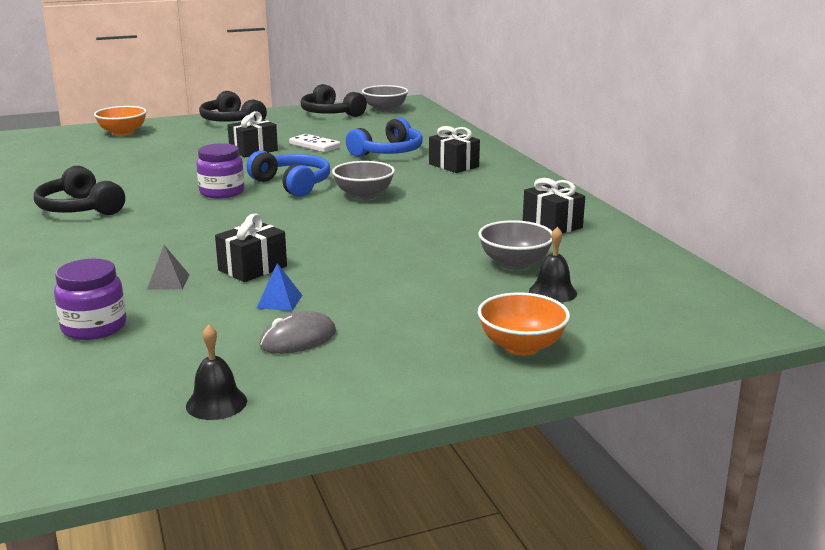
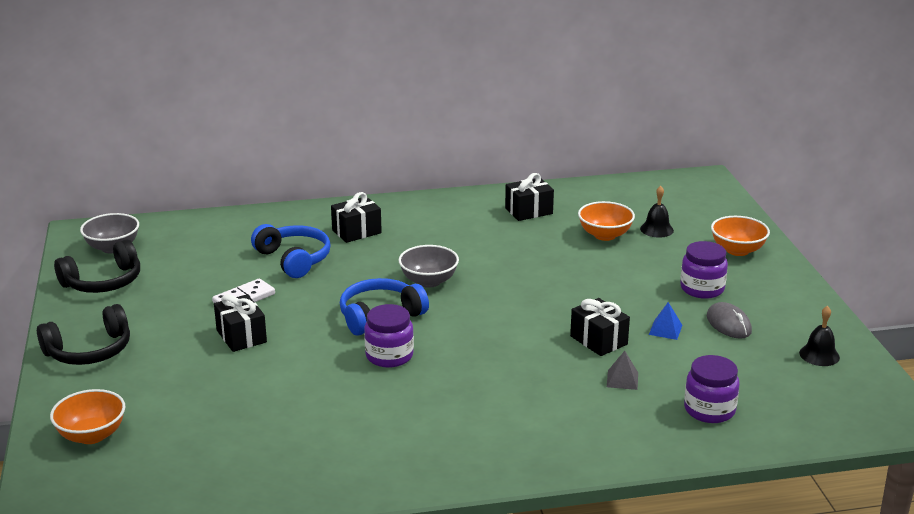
camera: 80 degrees left, 5 degrees up
(80, 208) = (411, 443): black headphones -> none
(391, 322) = (702, 289): none -> purple jar
(514, 263) = (605, 235): grey bowl -> orange bowl

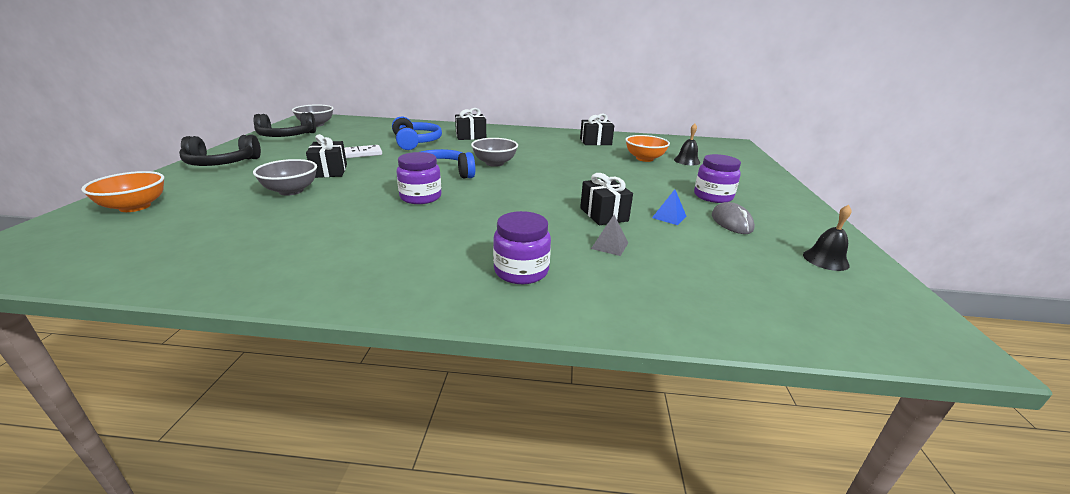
camera: 15 degrees right, 0 degrees up
(234, 377) = (291, 191): none -> grey bowl
(709, 410) = (691, 287): purple jar -> purple jar (521, 271)
(737, 250) = (751, 179): orange bowl -> none

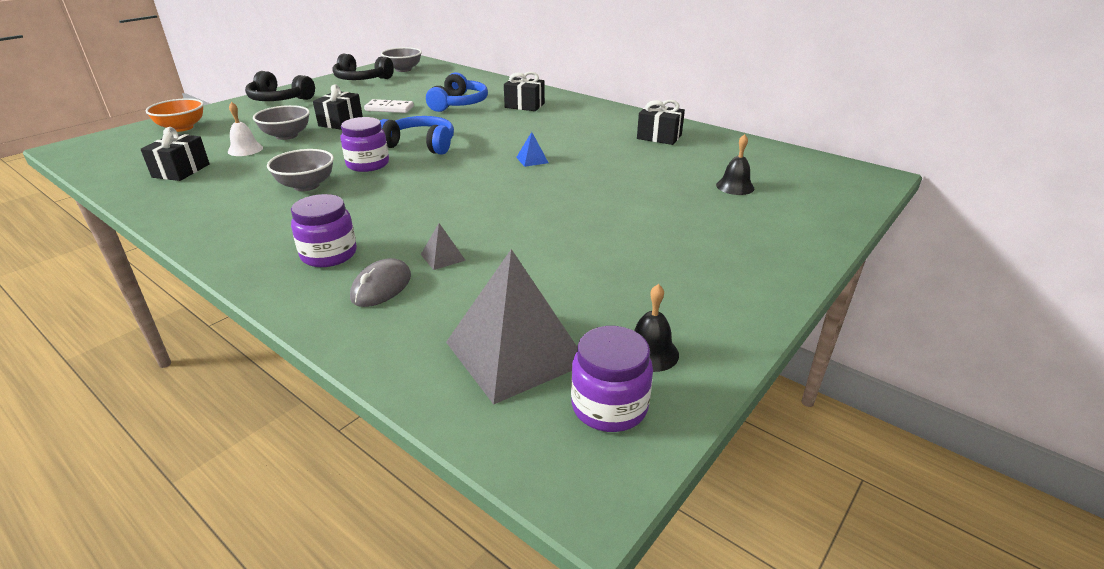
camera: 35 degrees right, 5 degrees up
(264, 211) = (245, 149): none -> white bell
(494, 163) = (493, 142): grey bowl -> grey bowl (306, 185)
(604, 214) = (498, 225): black gift -> black gift (181, 171)
(644, 159) = (680, 171): orange bowl -> none
(669, 217) = (563, 247): blue pyramid -> blue pyramid (532, 160)
(713, 196) = (670, 239): purple jar -> purple jar (609, 406)
(731, 222) = (626, 275): grey mouse -> grey mouse (381, 287)
(770, 288) = (515, 352): none -> grey pyramid

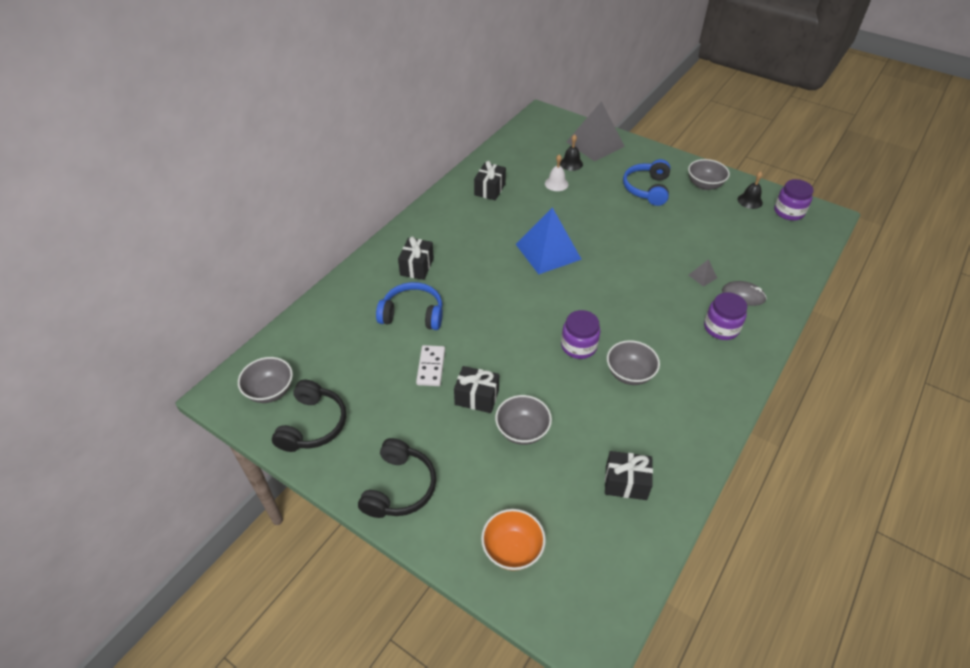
camera: 95 degrees left, 15 degrees up
(245, 149) = (565, 452): white bell -> white bell (556, 183)
(420, 145) = (529, 321): blue headphones -> blue headphones (647, 189)
(515, 352) = (770, 239): grey pyramid -> grey pyramid (595, 144)
(532, 160) = (548, 251): blue pyramid -> blue pyramid, size x2.46
(700, 302) = (704, 185): none -> grey bowl

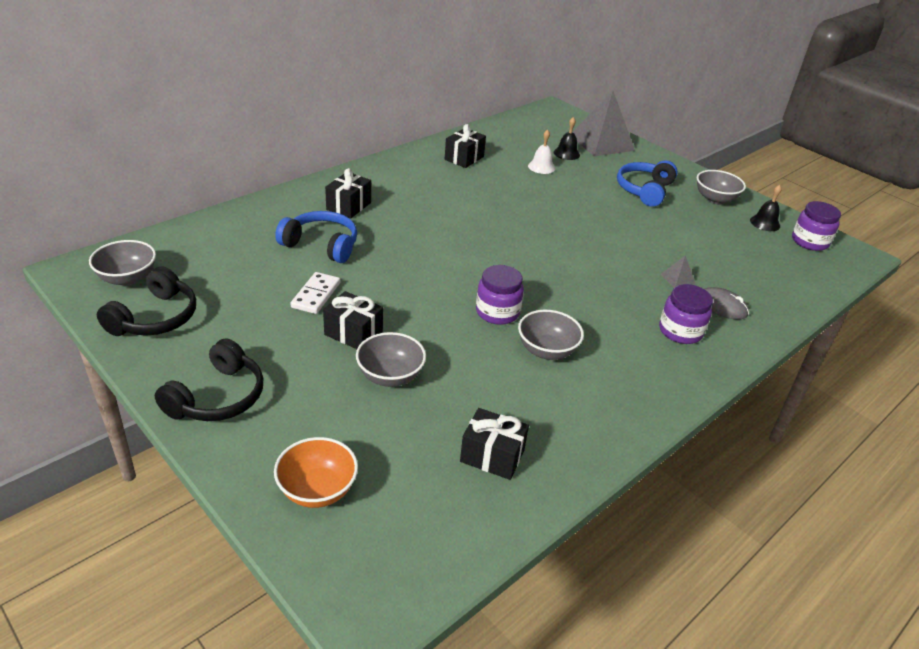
camera: 10 degrees right, 10 degrees down
(548, 251) = (503, 222): blue pyramid -> none

